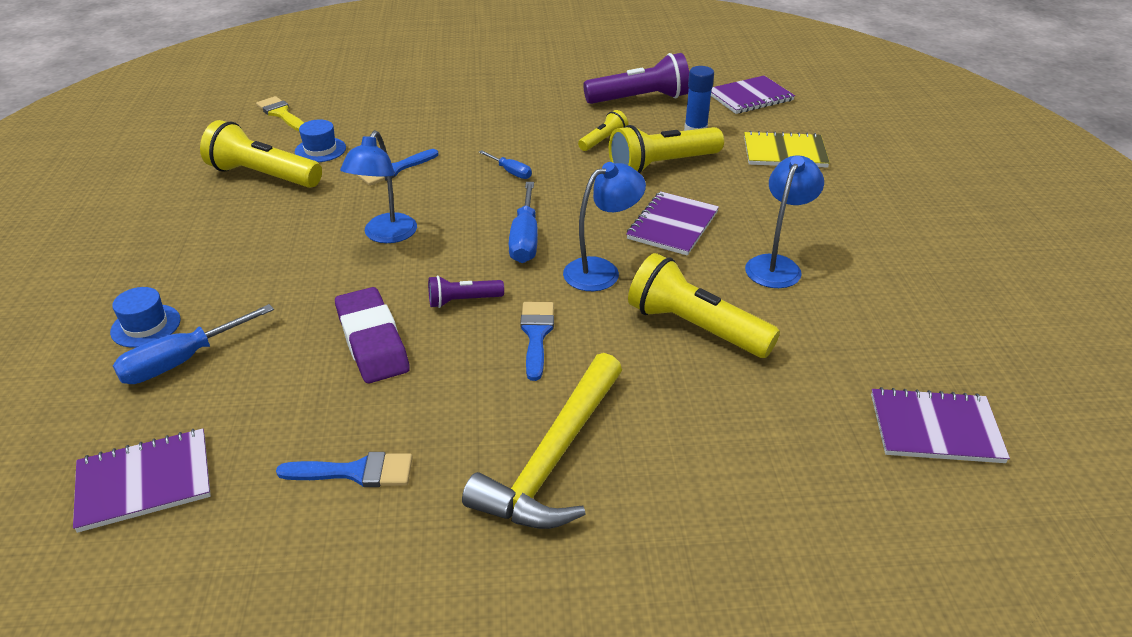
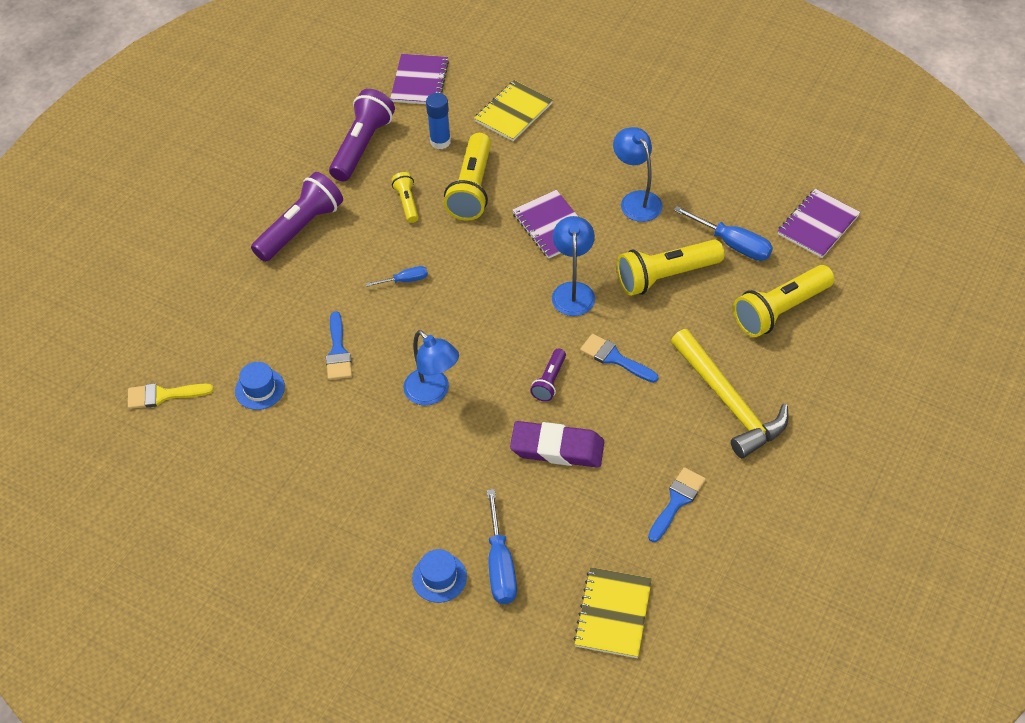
camera: 55 degrees left, 15 degrees up
(144, 482) = (613, 614): purple notebook -> yellow notebook
(263, 176) = (271, 443): yellow flashlight -> yellow flashlight (780, 310)
(516, 106) = (301, 228): none -> purple flashlight
(525, 239) = (503, 314): blue screwdriver -> blue screwdriver (732, 244)

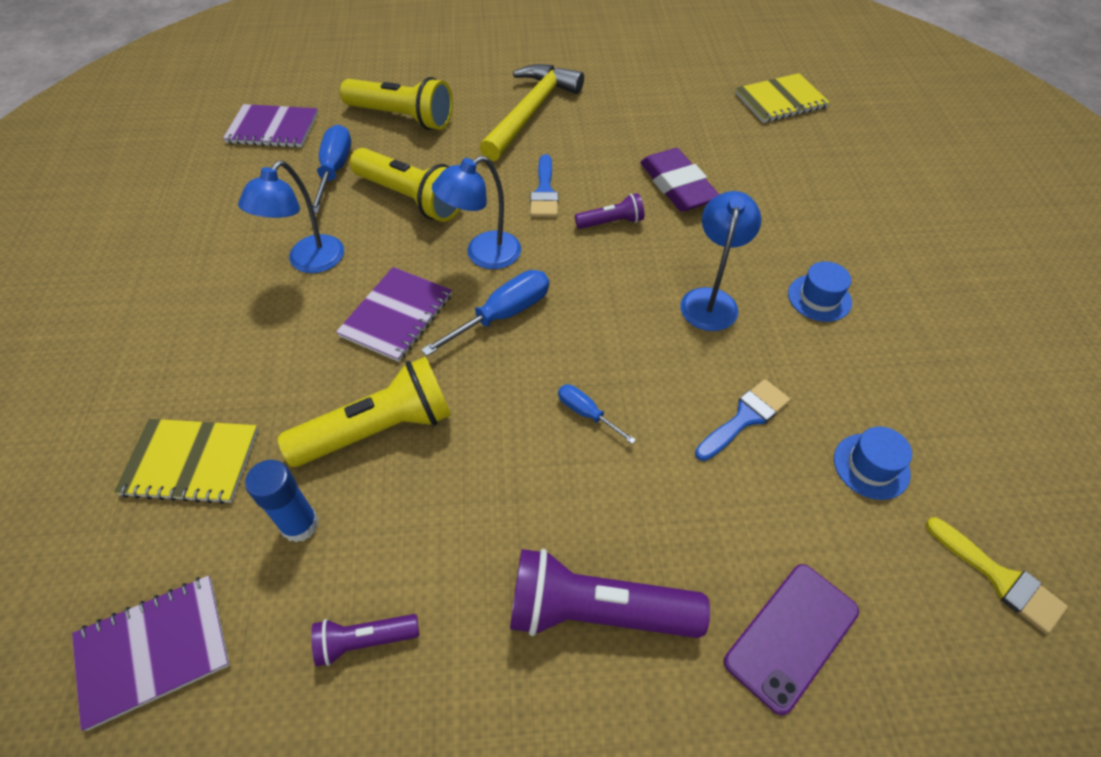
camera: 125 degrees left, 0 degrees up
(223, 292) = (791, 636): none -> purple phone
(362, 146) = (364, 641): purple flashlight -> purple flashlight, size x0.52
(407, 202) = (452, 493): yellow flashlight -> none
(439, 577) = (873, 198): blue hat -> blue hat (819, 298)
(500, 564) = (818, 170): blue screwdriver -> blue screwdriver (502, 315)
(677, 501) = (653, 105): blue brush -> none

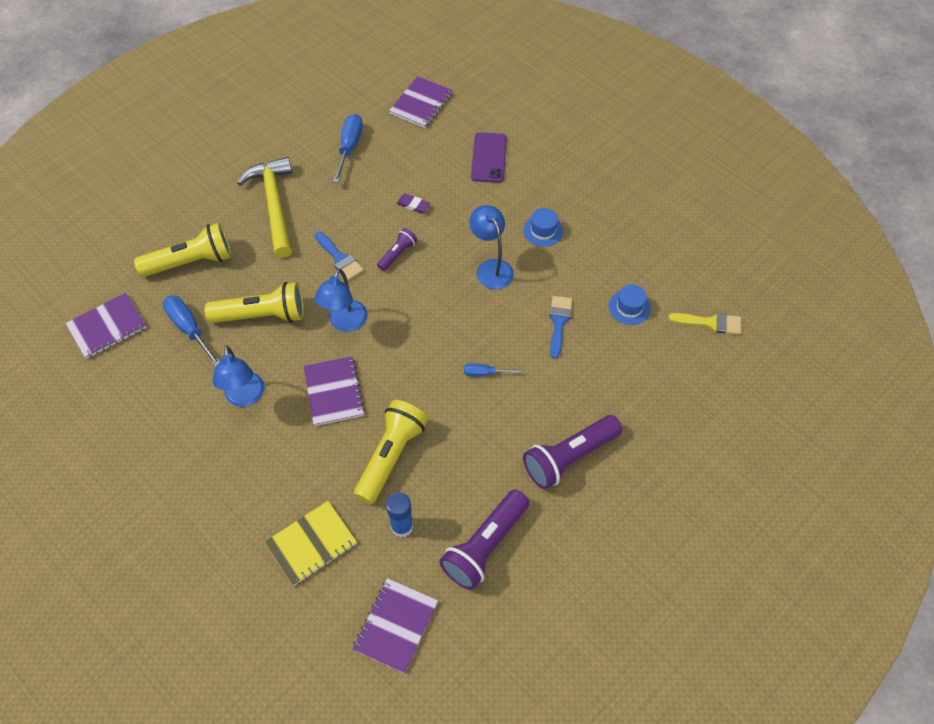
camera: 40 degrees left, 5 degrees up
(364, 641) = (485, 546): purple flashlight -> purple flashlight, size x1.91
(502, 315) = (392, 351): blue screwdriver -> blue screwdriver (349, 147)
(677, 186) = (413, 205): purple eraser -> purple eraser, size x0.48
(780, 100) = (421, 103): yellow notebook -> purple notebook
(791, 636) = (651, 407): purple phone -> purple phone (489, 158)

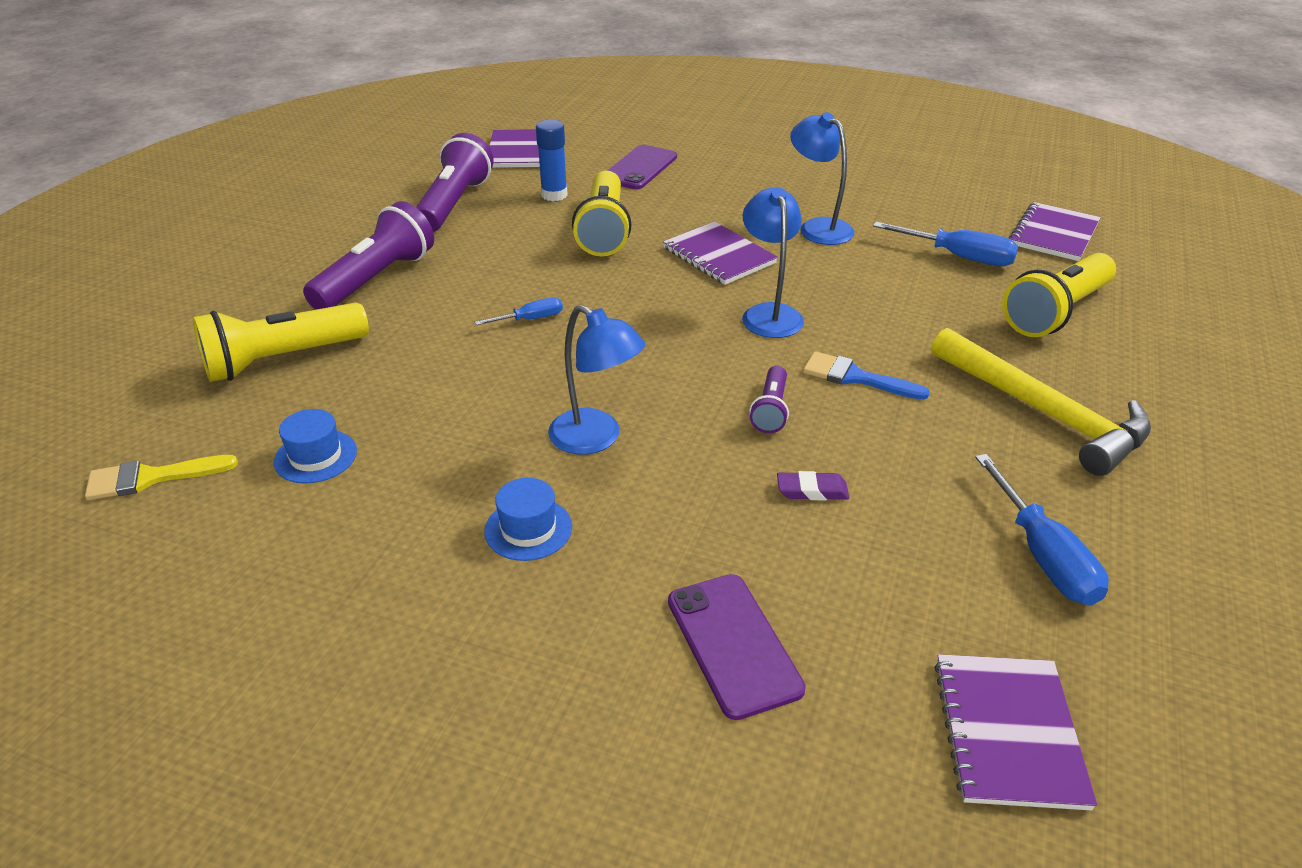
camera: 155 degrees right, 20 degrees down
(262, 315) = (887, 291): yellow flashlight -> yellow flashlight (282, 360)
(311, 544) = (639, 168): yellow notebook -> purple phone
(559, 322) = (440, 402): blue brush -> none

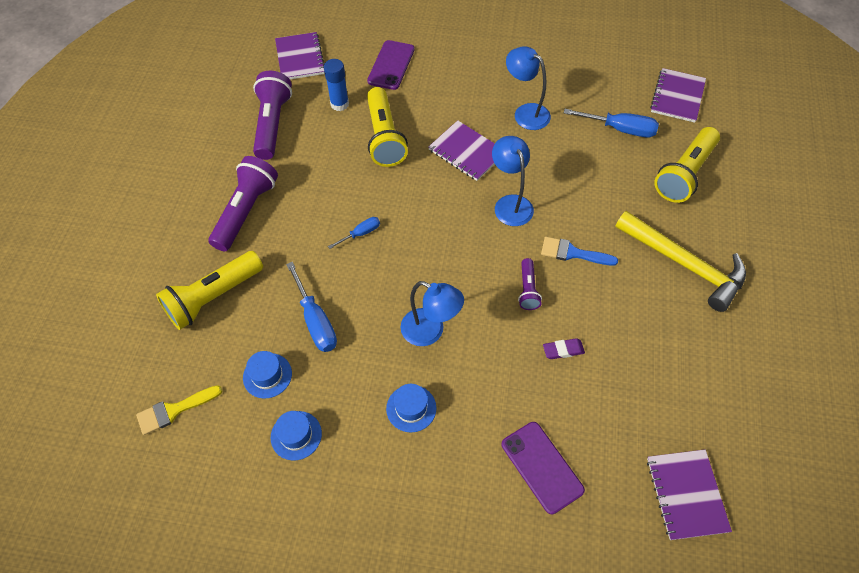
camera: 10 degrees left, 20 degrees up
(324, 536) = (296, 435): none -> blue hat
(1042, 555) = (693, 375): blue screwdriver -> blue screwdriver (315, 320)

